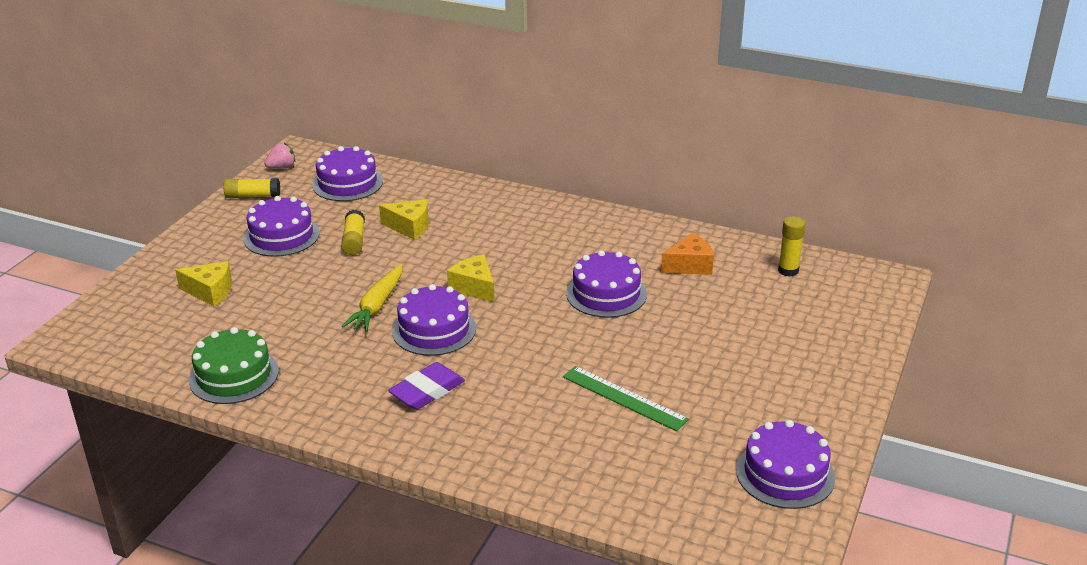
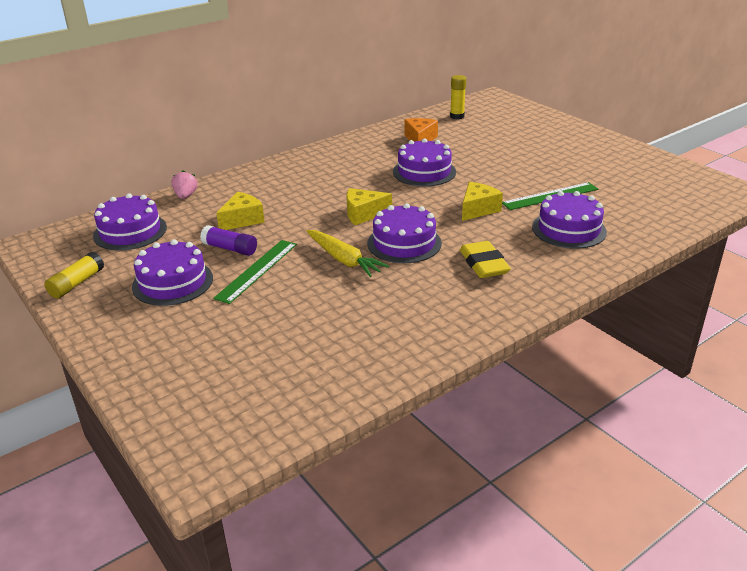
camera: 60 degrees left, 0 degrees up
(210, 292) = (221, 342): yellow cheese -> yellow cheese (478, 209)
(234, 375) = (379, 354): green cake -> none
(282, 167) = (48, 257): pink strawberry -> pink strawberry (185, 196)
(327, 268) = (257, 270): none -> green ruler
(354, 240) = (230, 248): yellow glue stick -> purple glue stick
(427, 391) = (483, 264): purple eraser -> yellow eraser
(785, 474) = (659, 171): purple cake -> purple cake (569, 229)

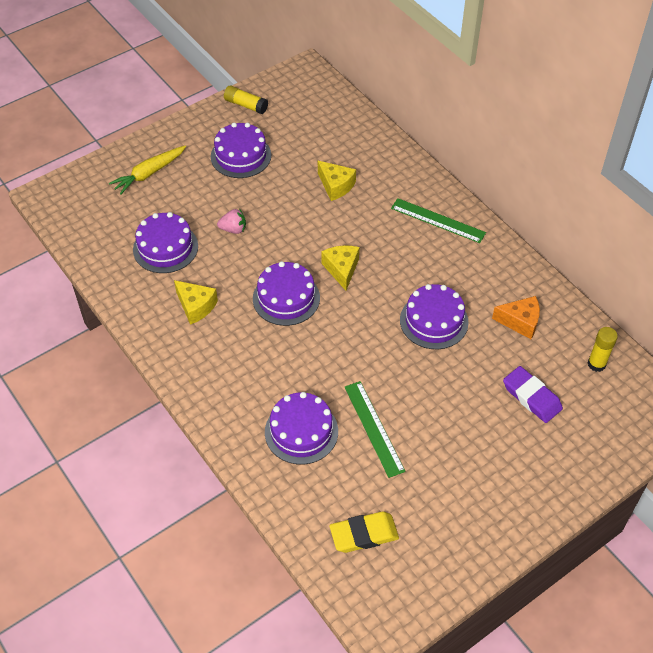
camera: 90 degrees right, 20 degrees up
(130, 231) = (320, 119): purple cake -> purple cake (165, 248)
(185, 196) = (383, 144): pink strawberry -> pink strawberry (233, 229)
(230, 248) = (287, 183): purple glue stick -> none
(257, 270) = (252, 202): green ruler -> green ruler (438, 220)
(344, 260) = (262, 256): yellow carrot -> yellow carrot (149, 173)
(478, 209) = (346, 360): yellow cheese -> yellow cheese (196, 306)
(483, 264) = (244, 353): yellow eraser -> yellow eraser (364, 534)
(495, 137) = (531, 397): none -> purple eraser

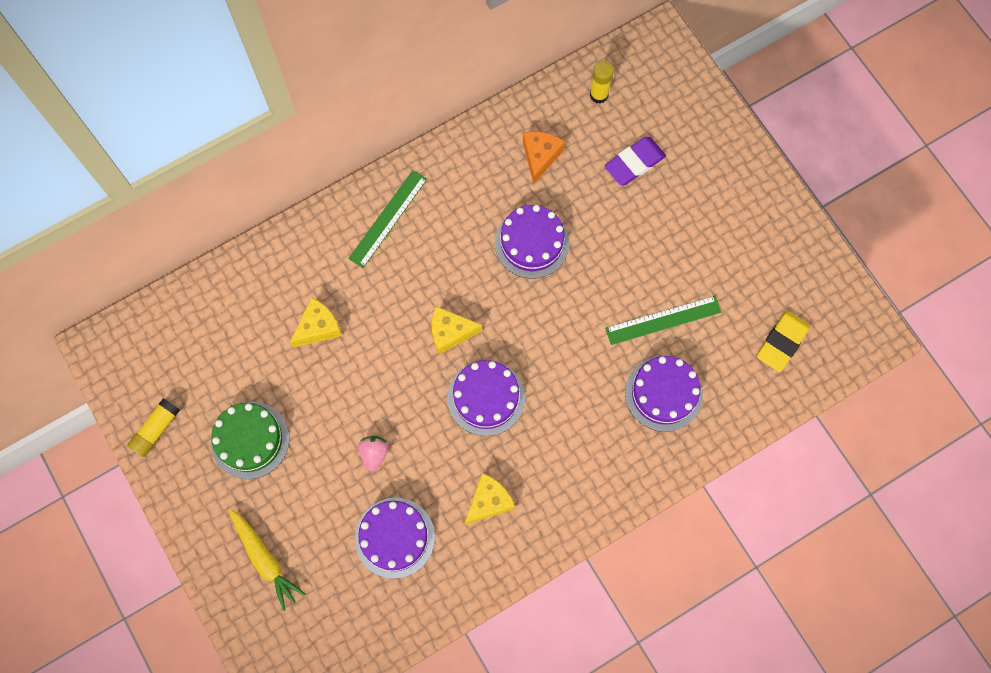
camera: 85 degrees left, 20 degrees up
(241, 156) = (250, 440): purple cake -> green cake
(364, 534) = (782, 342): yellow eraser -> yellow eraser turned 45 degrees clockwise

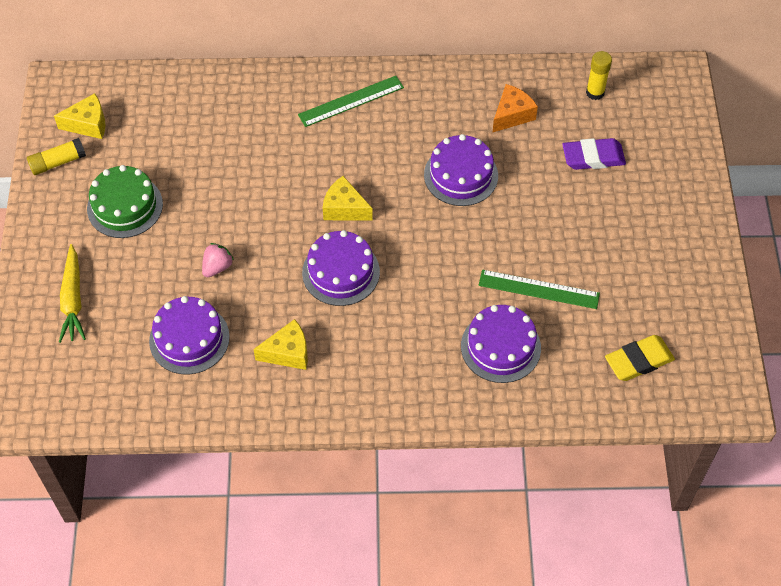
camera: 30 degrees right, 15 degrees down
(318, 327) = (238, 152): yellow cheese -> yellow cheese (88, 124)

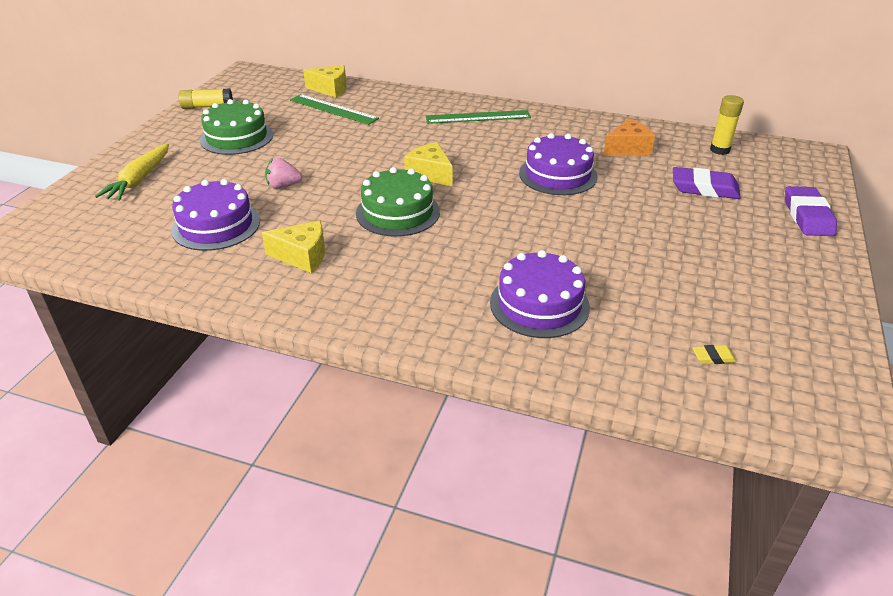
camera: 20 degrees right, 20 degrees down
(88, 124) = (250, 93): yellow cheese -> yellow cheese (330, 89)
(217, 267) = (283, 186): pink strawberry -> pink strawberry turned 150 degrees counterclockwise
(341, 272) = (398, 212): purple cake -> green cake
(538, 289) = (606, 268): green ruler -> green ruler (333, 109)
(638, 361) = (713, 357): yellow eraser -> yellow eraser, size x0.46
(683, 172) = (807, 216): none -> purple eraser

